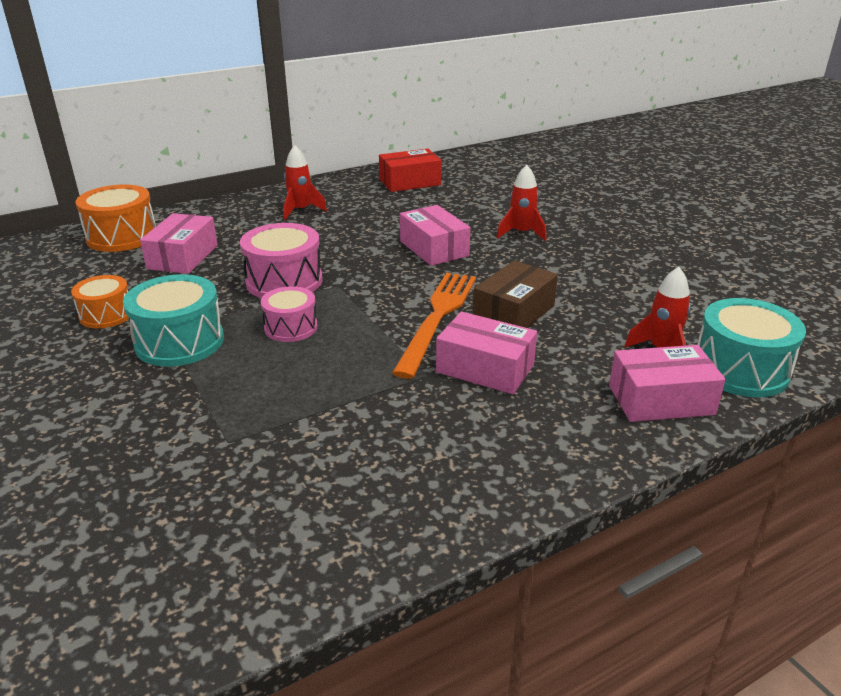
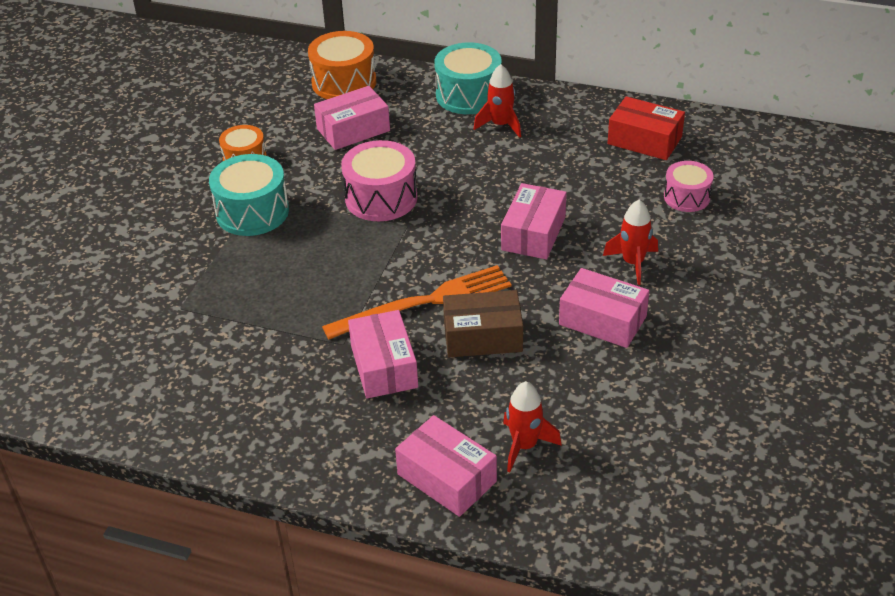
camera: 50 degrees right, 10 degrees up
(291, 327) = (326, 244): pink drum -> pink drum (686, 197)
(563, 266) = (602, 320): none -> pink box
(740, 369) = (547, 505): turquoise drum -> turquoise drum (468, 95)

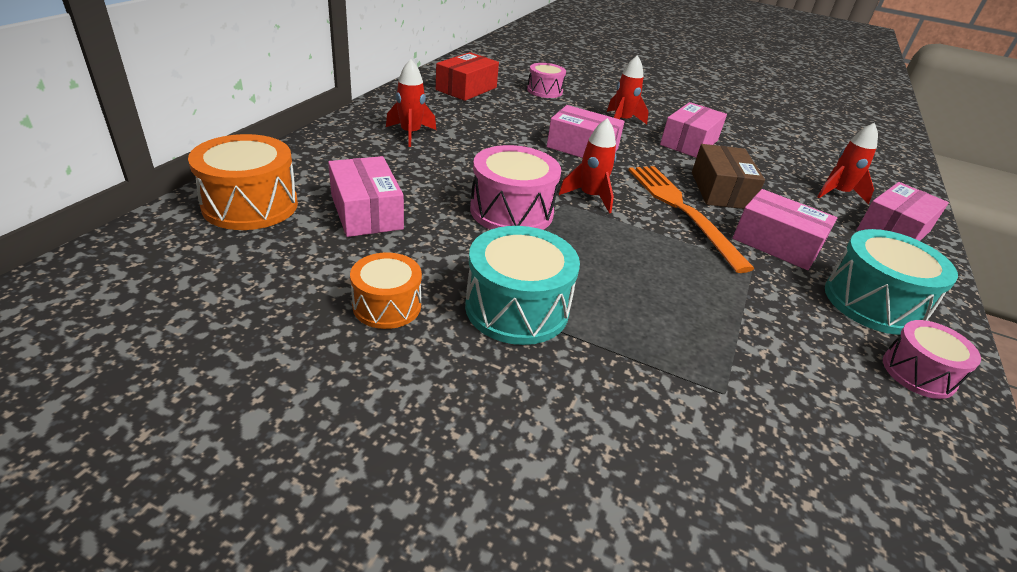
camera: 90 degrees left, 5 degrees down
(210, 423) = (918, 373): none -> pink drum
(384, 366) = (776, 243): pink box -> pink box turned 45 degrees clockwise
(426, 241) = (590, 197): none -> red rocket
(468, 95) = (344, 139): turquoise drum -> turquoise drum (873, 302)

